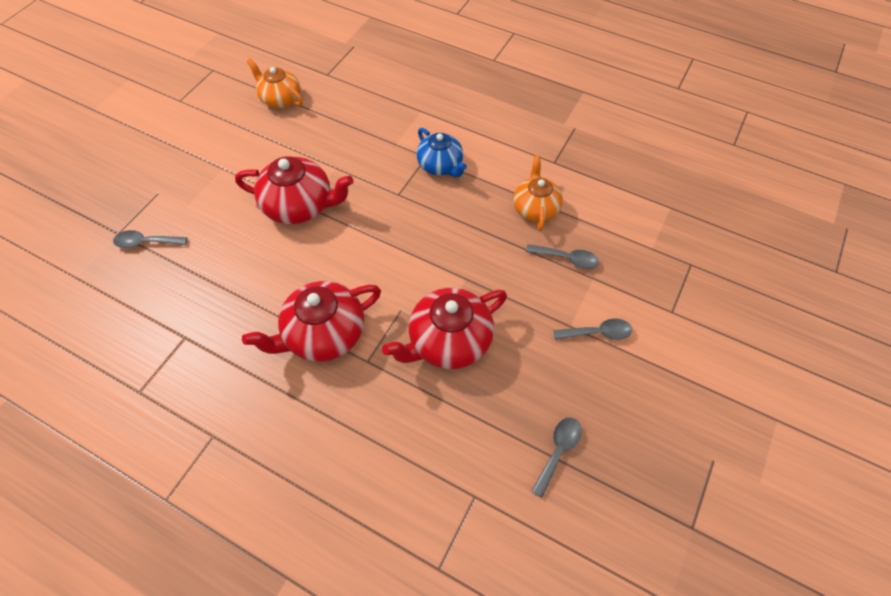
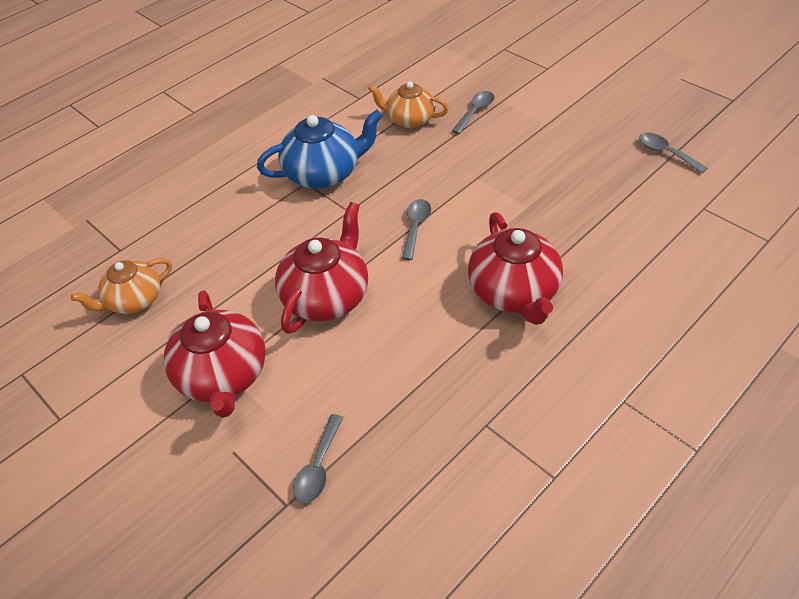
camera: 70 degrees left, 10 degrees down
(441, 165) = (324, 173): blue teapot -> blue teapot, size x1.50
(448, 341) = (545, 200): red teapot -> red teapot (223, 376)
(597, 333) = (558, 110): grey spoon -> grey spoon (416, 227)

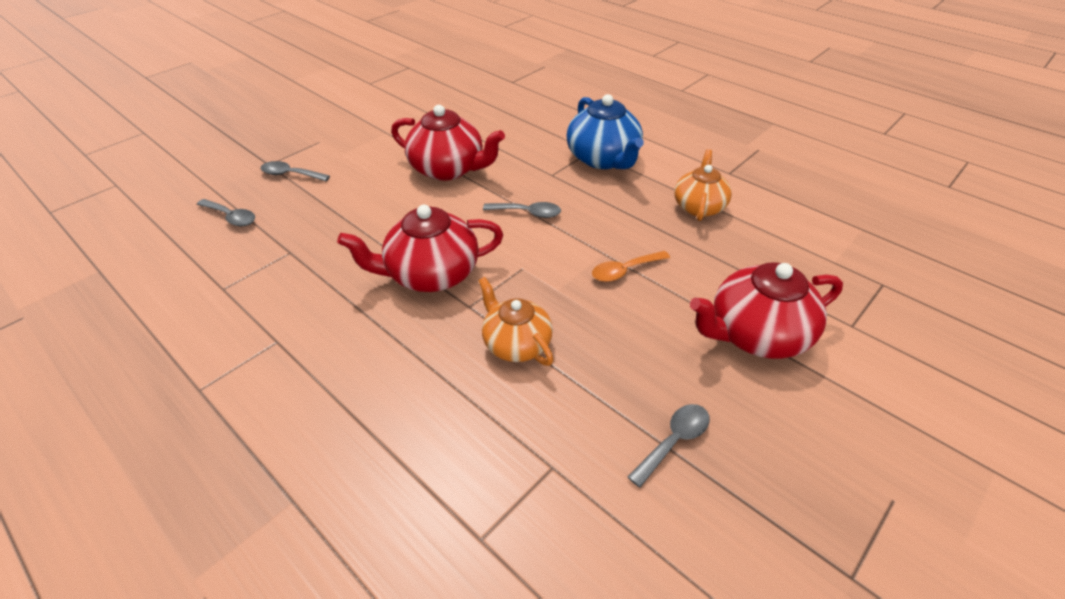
camera: 85 degrees right, 5 degrees down
(134, 300) = (461, 93): orange teapot -> orange teapot (516, 343)
(223, 376) = (383, 132): red teapot -> red teapot (756, 334)
(475, 112) = (726, 254): grey spoon -> grey spoon (231, 217)
(499, 166) = (625, 271): none -> orange spoon

